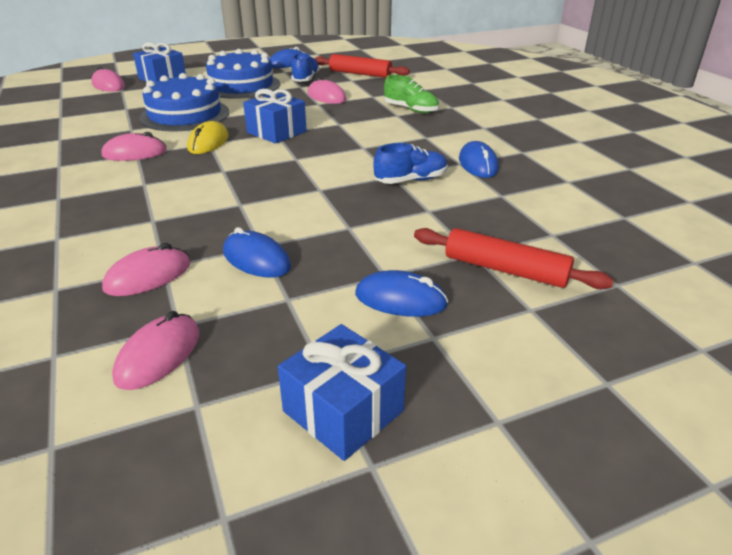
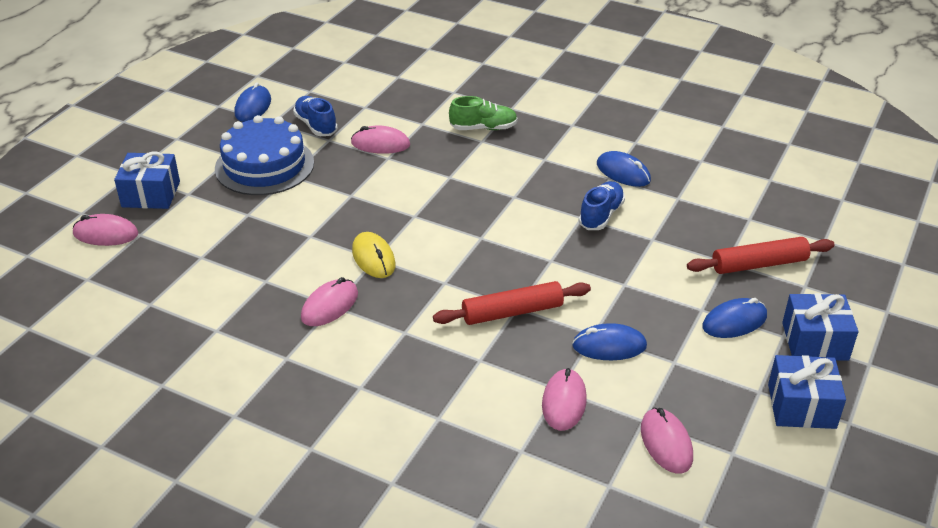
camera: 40 degrees left, 5 degrees up
(185, 115) = (284, 235): blue cake -> none
(276, 132) = (412, 214): blue gift -> blue gift (815, 341)
(360, 74) = (358, 93): red rolling pin -> red rolling pin (512, 312)

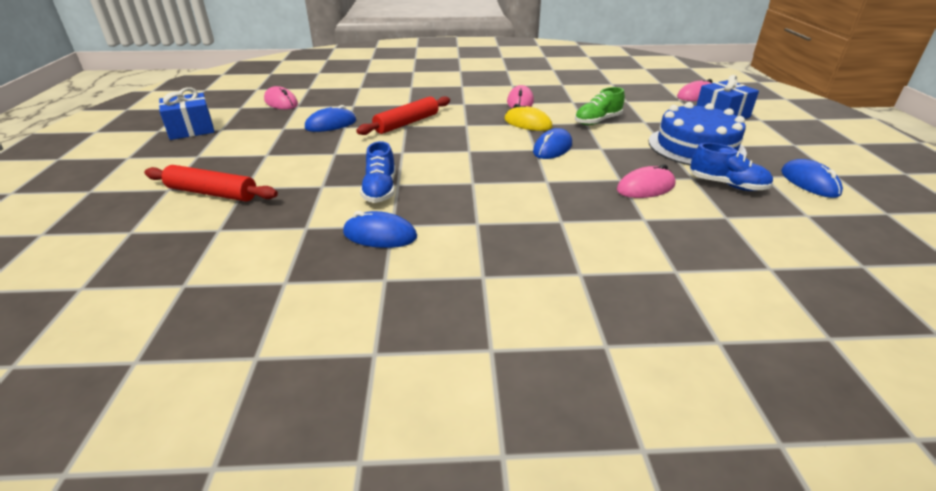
camera: 150 degrees right, 5 degrees down
(483, 128) = (577, 235): green shoe -> green shoe (597, 121)
(564, 402) = (347, 102): pink mouse -> none
(734, 322) = (238, 154): blue mouse -> blue mouse (552, 148)
(759, 264) = (212, 193): red rolling pin -> red rolling pin turned 60 degrees clockwise
(815, 341) = (170, 158): blue gift -> none

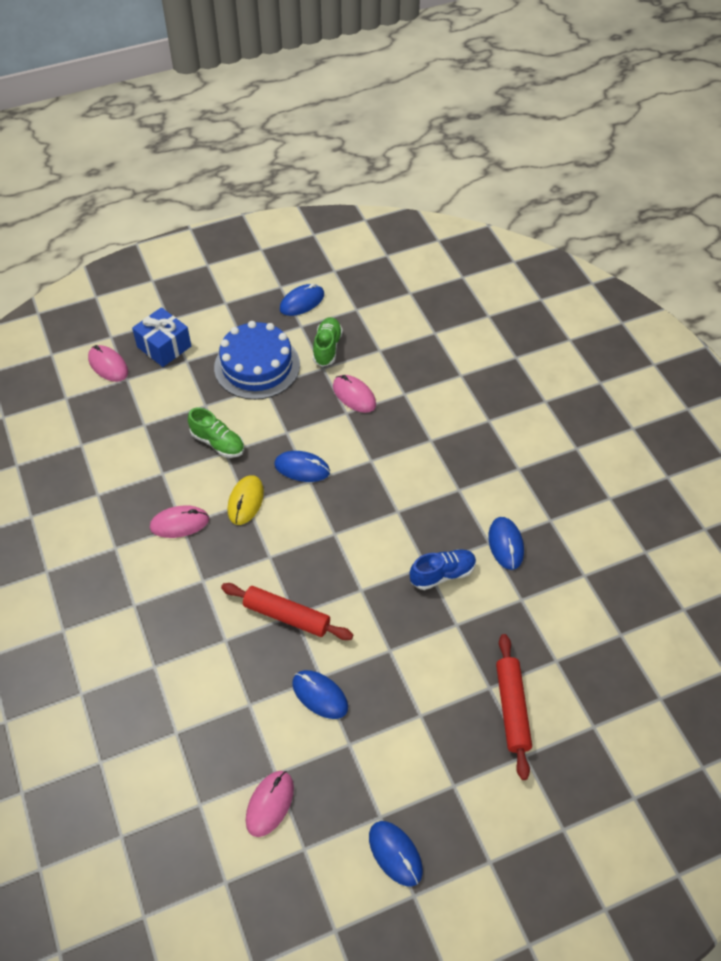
camera: 110 degrees left, 20 degrees up
(191, 129) = (395, 854): blue gift -> blue mouse
(727, 185) = (327, 348): blue shoe -> green shoe

